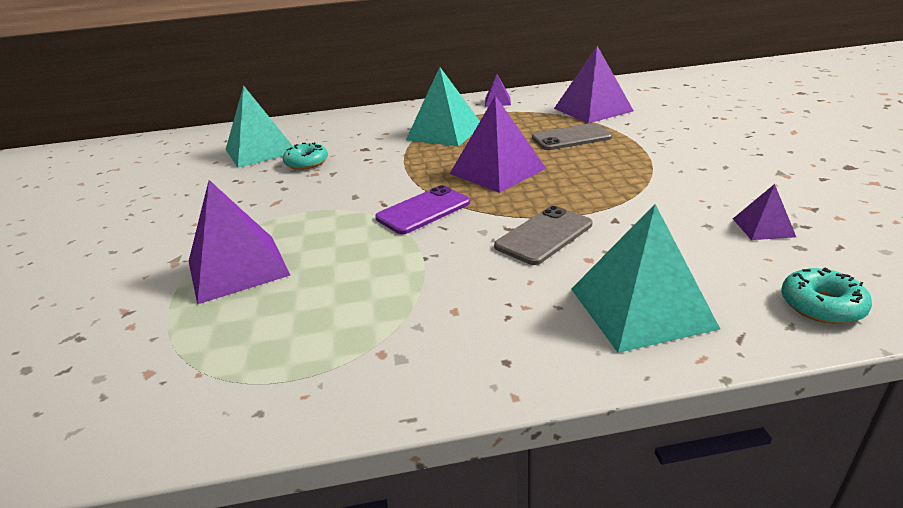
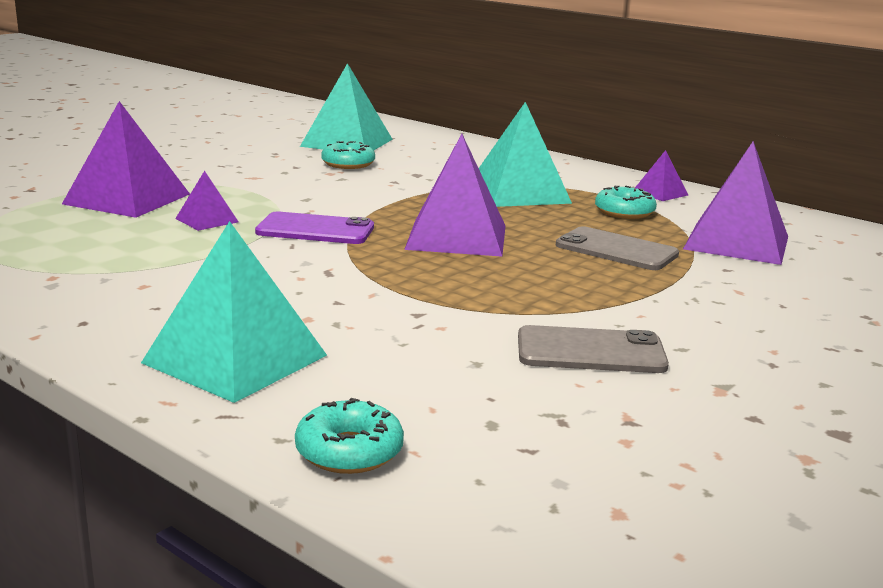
camera: 45 degrees right, 10 degrees down
(515, 118) = (624, 212): none -> turquoise donut
(544, 235) = (333, 289): grey phone -> grey phone (590, 351)
(763, 227) = (517, 395): purple pyramid -> purple pyramid (207, 220)

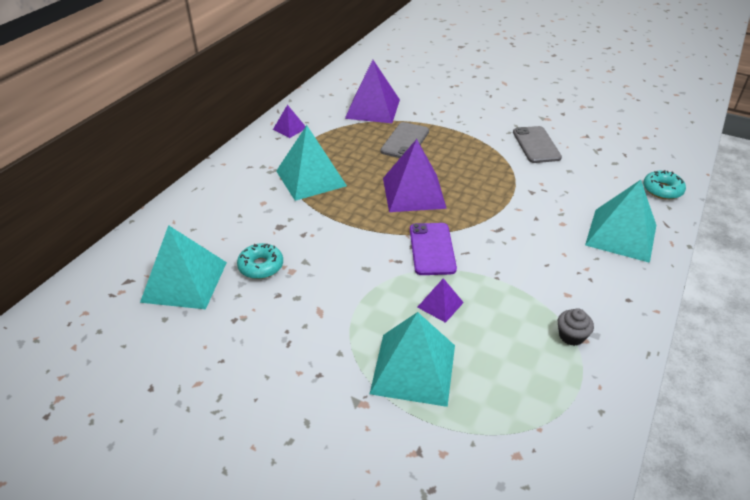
camera: 100 degrees left, 20 degrees up
(69, 271) = (571, 336): none -> grey cupcake
(127, 199) = (413, 368): purple pyramid -> turquoise pyramid
(624, 212) = (336, 140): turquoise donut -> none

